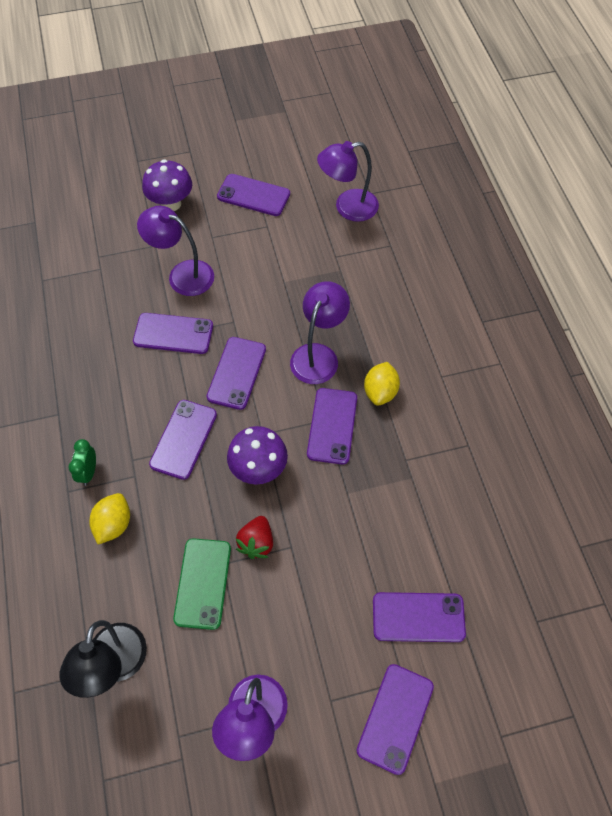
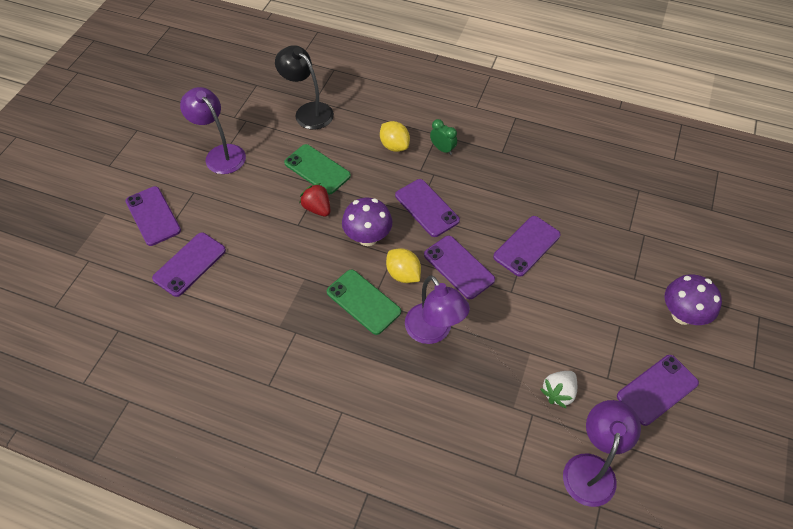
camera: 125 degrees right, 5 degrees down
(182, 274) = (587, 281): purple lamp -> none
(304, 249) = (558, 393): none -> white strawberry
(332, 426) = (363, 302): purple phone -> green phone
(380, 392) = (365, 354): yellow lemon -> yellow lemon (403, 274)

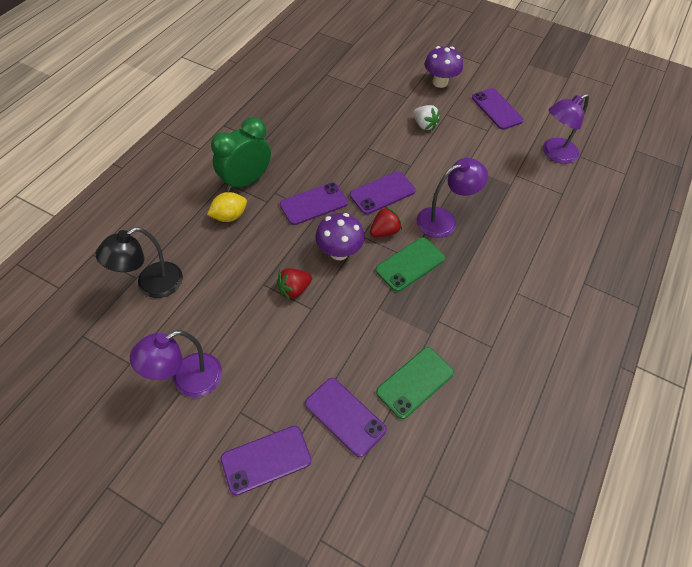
camera: 85 degrees left, 0 degrees up
(317, 169) = (241, 284): green phone -> green phone (415, 382)
(403, 274) = (384, 231): yellow lemon -> red strawberry
(442, 149) = (245, 181): green clock -> green clock, size x2.06
(526, 246) = (368, 147): purple phone -> none
(558, 393) = (499, 157): white strawberry -> white strawberry (424, 125)
(591, 468) = (554, 154): purple lamp -> purple lamp turned 60 degrees counterclockwise

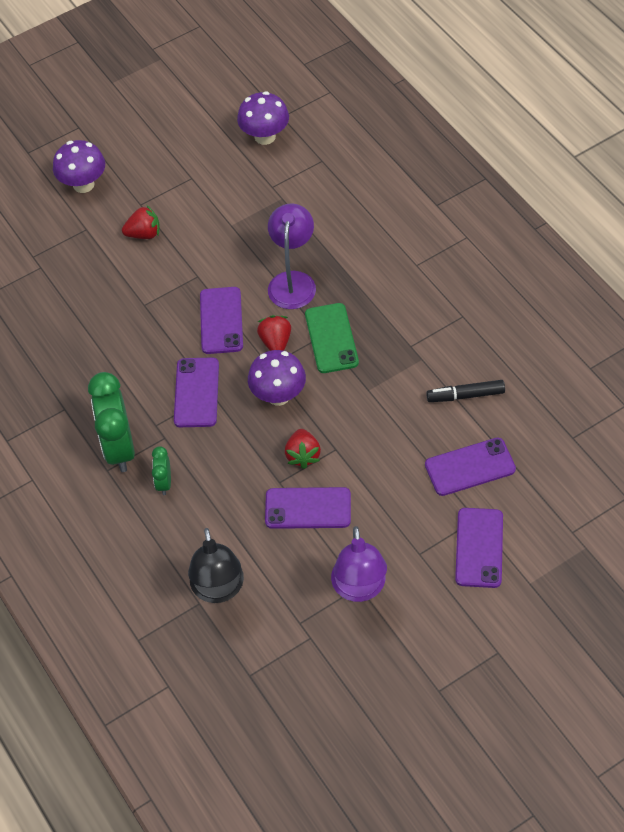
camera: 55 degrees left, 0 degrees up
(229, 216) = (164, 483): yellow lemon -> green clock
(415, 382) = (465, 395): green phone -> black marker
(424, 125) = (144, 234): white strawberry -> red strawberry
(497, 109) = (164, 152): purple phone -> purple phone (308, 508)
(554, 154) = (265, 136): purple lamp -> purple mushroom

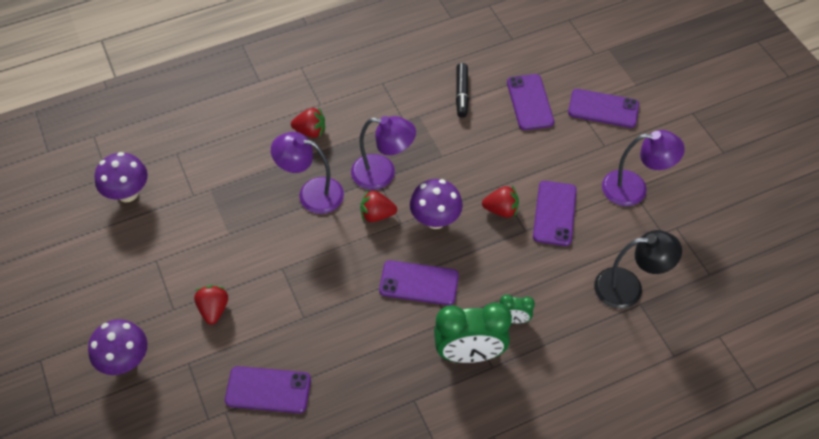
camera: 85 degrees left, 0 degrees up
(221, 320) = (341, 254): purple phone -> purple phone (268, 390)
(331, 338) = (383, 173): green phone -> purple lamp
(375, 264) = (310, 131): none -> red strawberry

